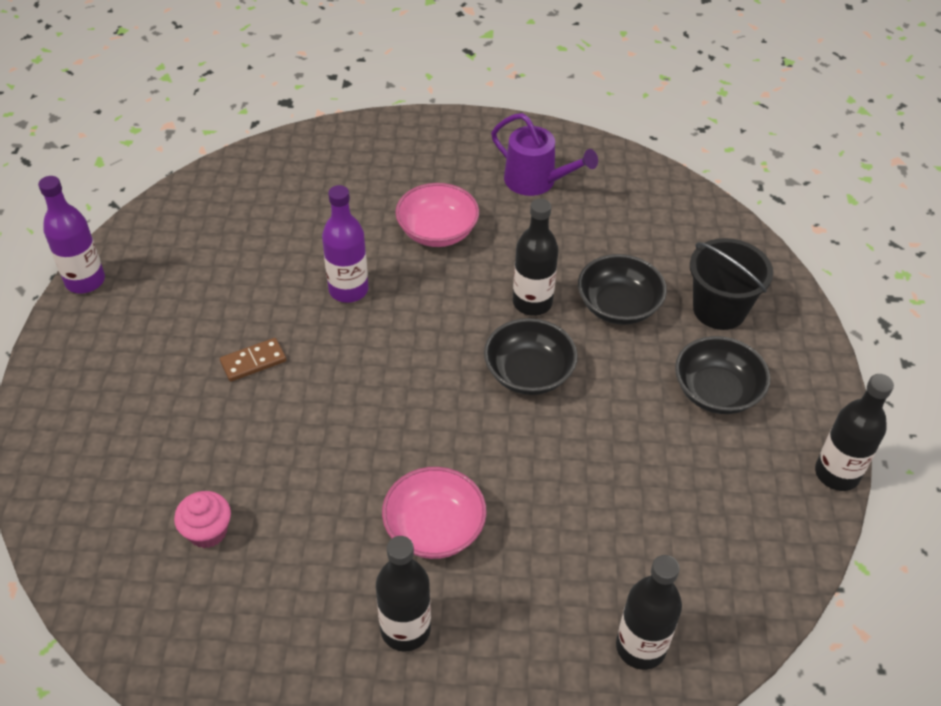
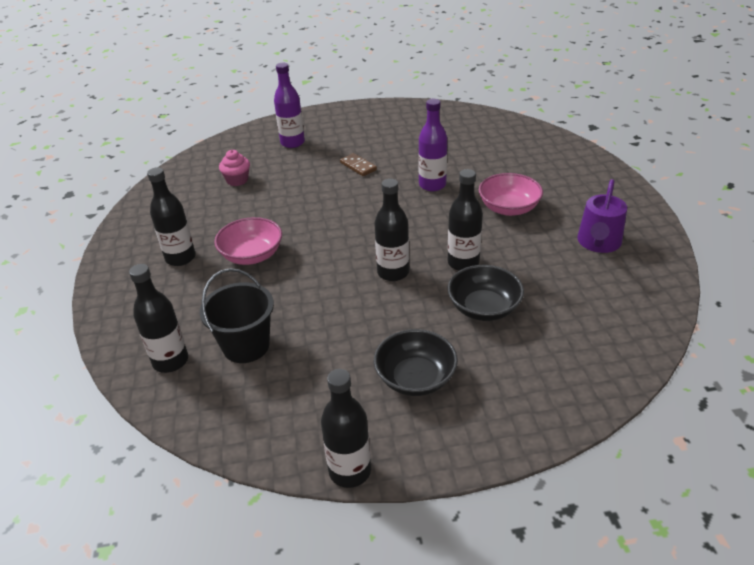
camera: 80 degrees right, 10 degrees down
(85, 281) = (393, 105): purple bottle -> purple bottle (292, 143)
(528, 373) = (393, 272): black bowl -> black bottle
(719, 310) = (513, 370): black bucket -> black bucket (246, 346)

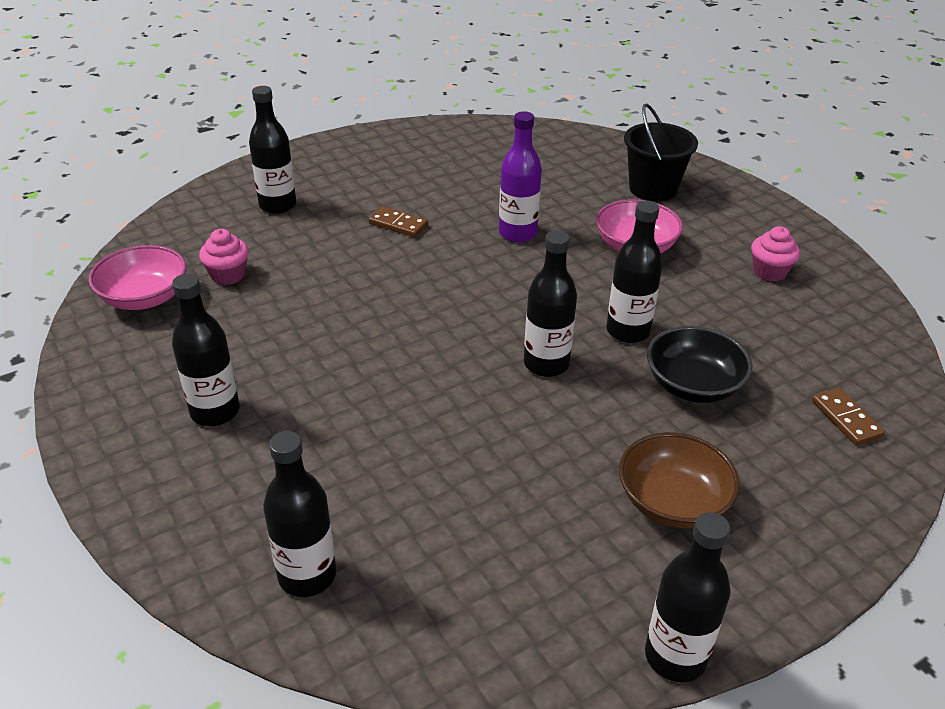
camera: 25 degrees left, 0 degrees up
(246, 346) = (409, 520): black bucket -> black bucket (652, 189)
(252, 255) = (327, 383): pink bowl -> pink bowl (144, 298)
(292, 143) = (277, 205): purple bottle -> black bottle
(415, 378) = (672, 502): black bowl -> brown bowl
(581, 356) = (846, 419): none -> brown domino
(598, 243) = (769, 272): purple watering can -> pink cupcake

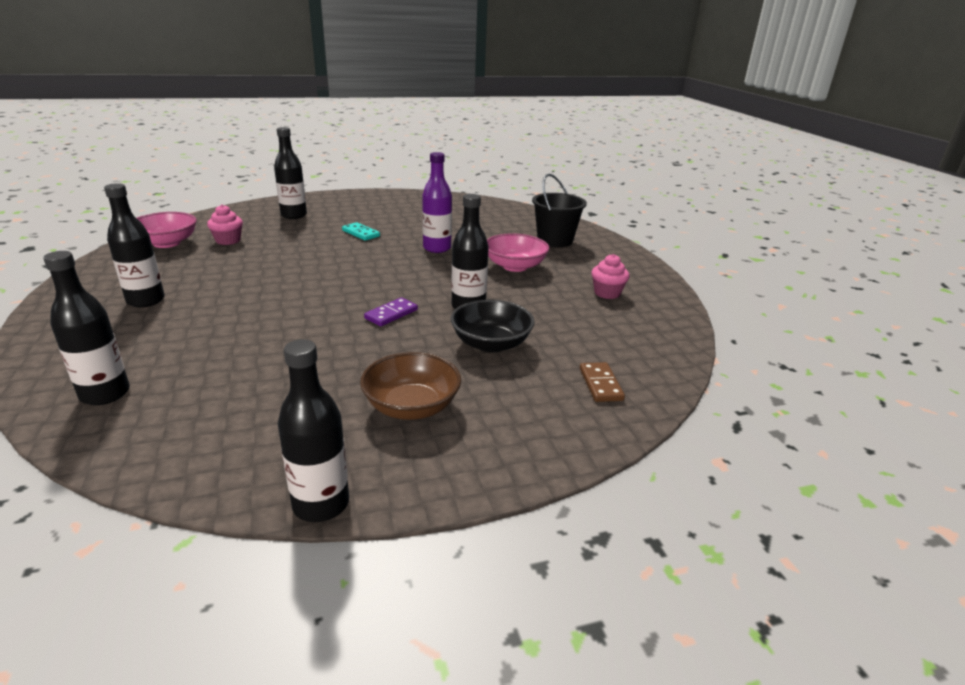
camera: 15 degrees right, 10 degrees down
(398, 224) = (360, 233): brown domino -> turquoise domino
(546, 364) = (391, 314): black bottle -> purple domino

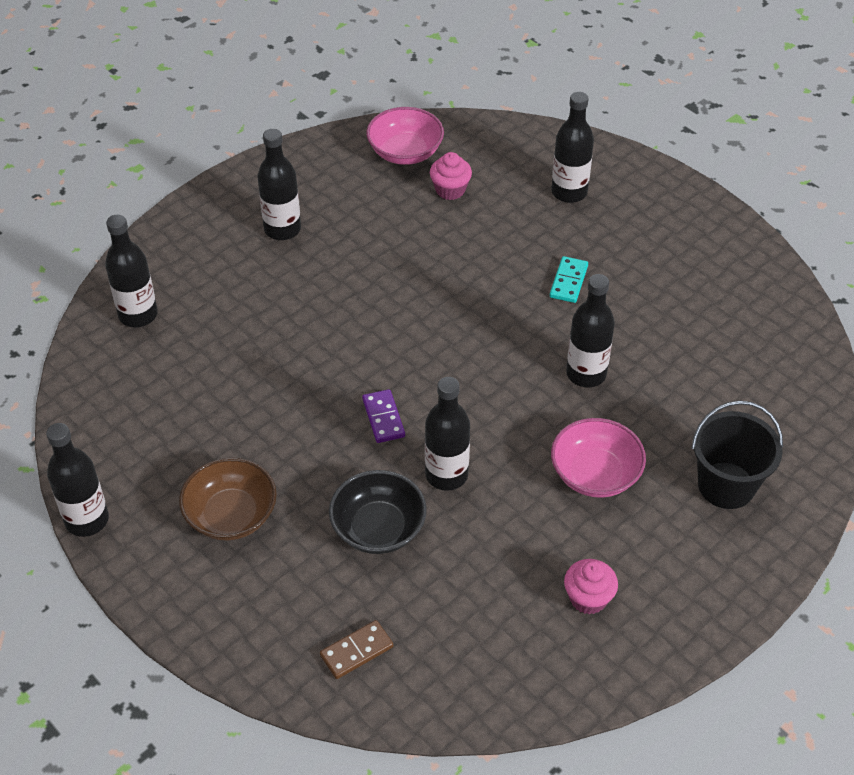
camera: 65 degrees right, 20 degrees up
(391, 314) = (383, 418): purple domino -> purple domino turned 60 degrees clockwise
(437, 248) = (586, 374): purple bottle -> black bottle

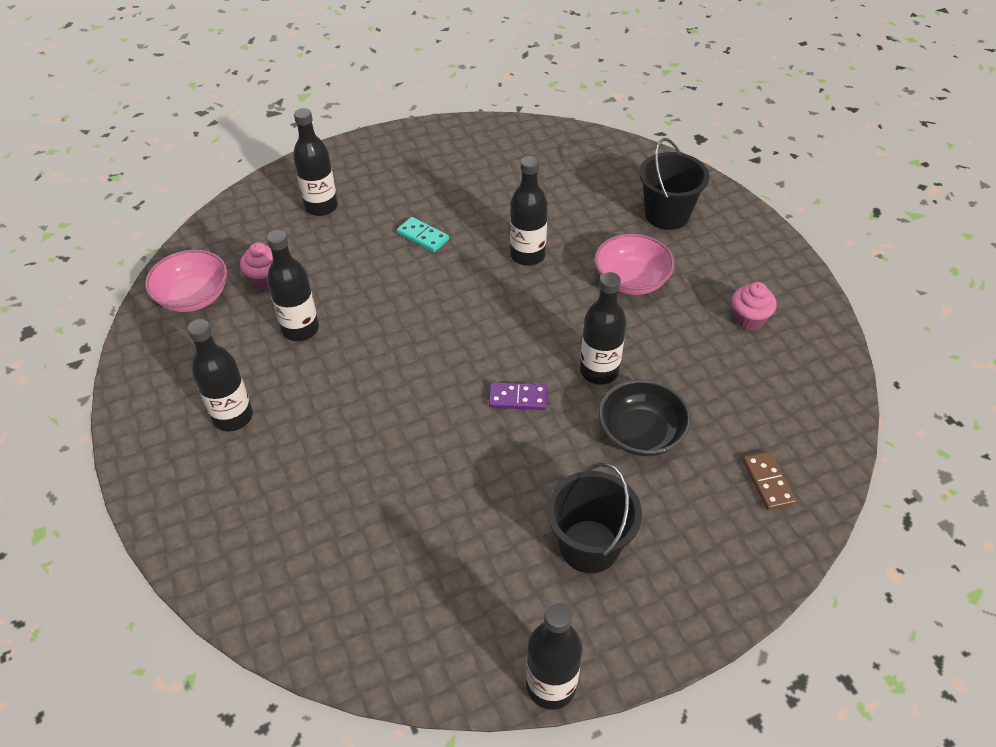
camera: 70 degrees left, 0 degrees up
(138, 315) = (278, 576): black bottle -> black bottle (300, 329)
(231, 515) = (589, 546): brown bowl -> black bucket

